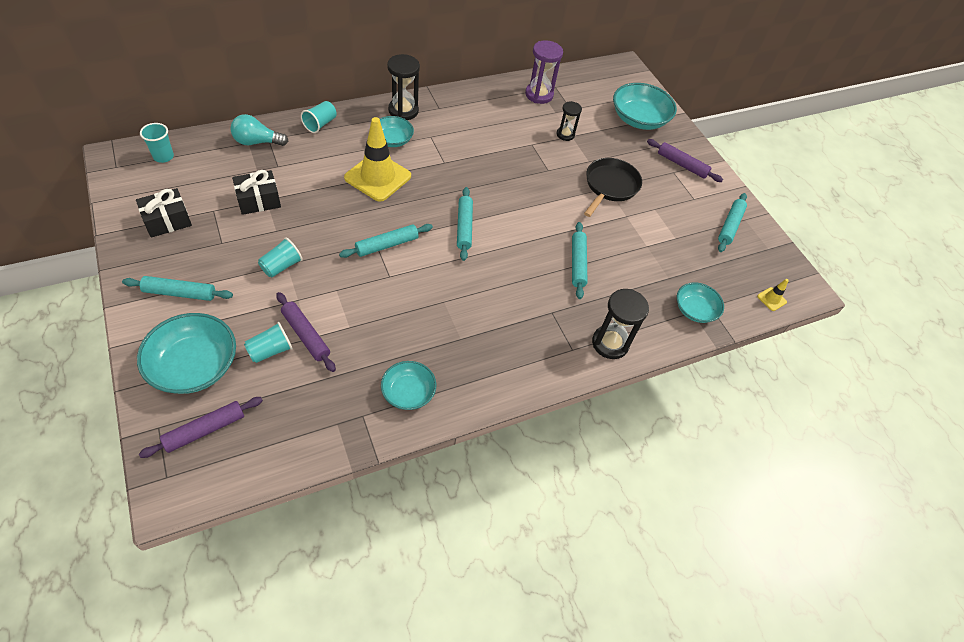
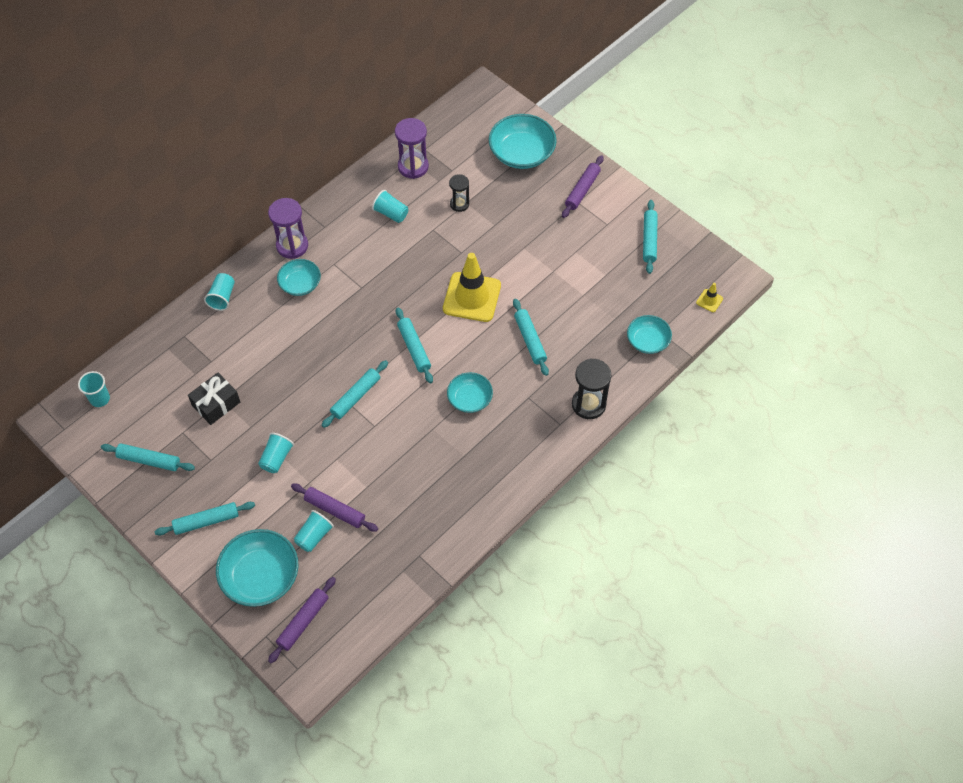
camera: 15 degrees left, 5 degrees up
(167, 220) = (149, 460): black gift -> turquoise rolling pin
(257, 142) = (175, 344): turquoise light bulb -> none
(378, 177) = (309, 331): yellow traffic cone -> yellow traffic cone (472, 297)
(403, 111) = (292, 246): black hourglass -> purple hourglass
(408, 392) = (445, 521): turquoise bowl -> turquoise bowl (470, 399)
(501, 119) = (391, 213): none -> turquoise cup
(610, 186) = (525, 245): black pan -> none
(682, 165) = (582, 190): purple rolling pin -> purple rolling pin turned 75 degrees counterclockwise

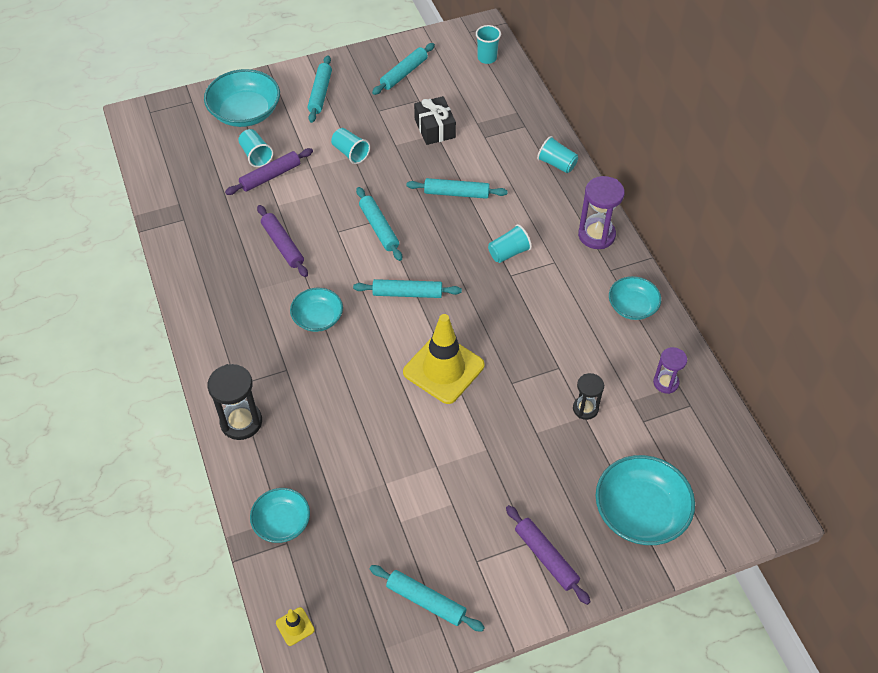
camera: 115 degrees right, 5 degrees down
(300, 284) = (541, 227): turquoise bowl -> turquoise bowl (632, 306)
(303, 621) = (185, 126): purple rolling pin -> purple rolling pin (283, 245)
(391, 213) = (601, 336): turquoise cup -> turquoise cup (508, 252)
(413, 166) = (666, 383): purple hourglass -> purple hourglass, size x0.62
(530, 340) = (355, 401): turquoise rolling pin -> turquoise rolling pin (456, 193)

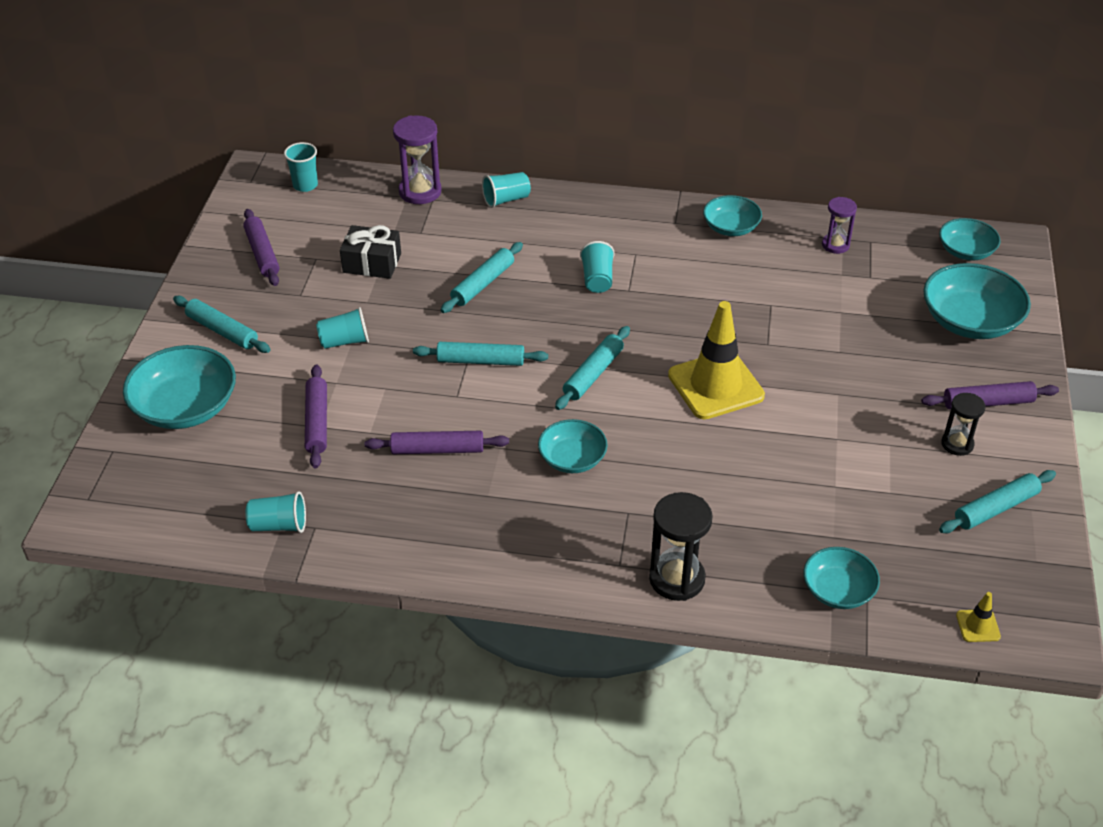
camera: 60 degrees left, 10 degrees down
(256, 155) = (269, 423): turquoise cup -> turquoise cup (279, 525)
(404, 73) = (262, 253): turquoise rolling pin -> purple rolling pin
(585, 408) = (832, 307): black hourglass -> black hourglass (957, 444)
(596, 235) = (624, 213): purple hourglass -> purple hourglass (420, 192)
(733, 479) = (966, 251): none -> turquoise bowl

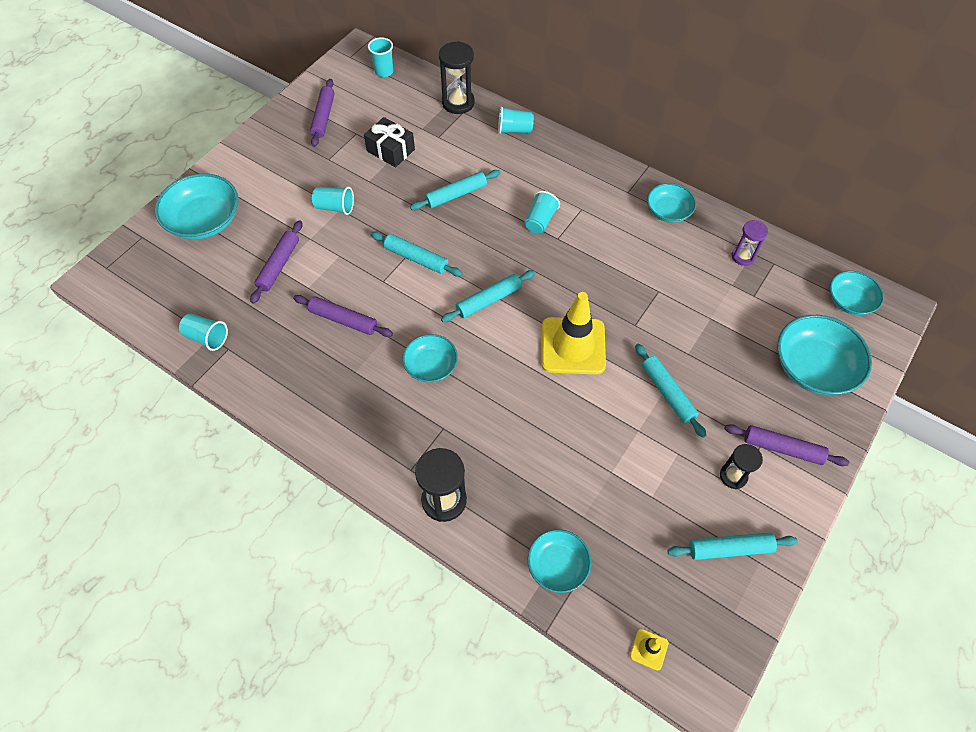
camera: 25 degrees right, 15 degrees up
(222, 331) = (262, 169): turquoise rolling pin -> turquoise rolling pin (667, 393)
(420, 192) = (458, 103): purple hourglass -> black hourglass

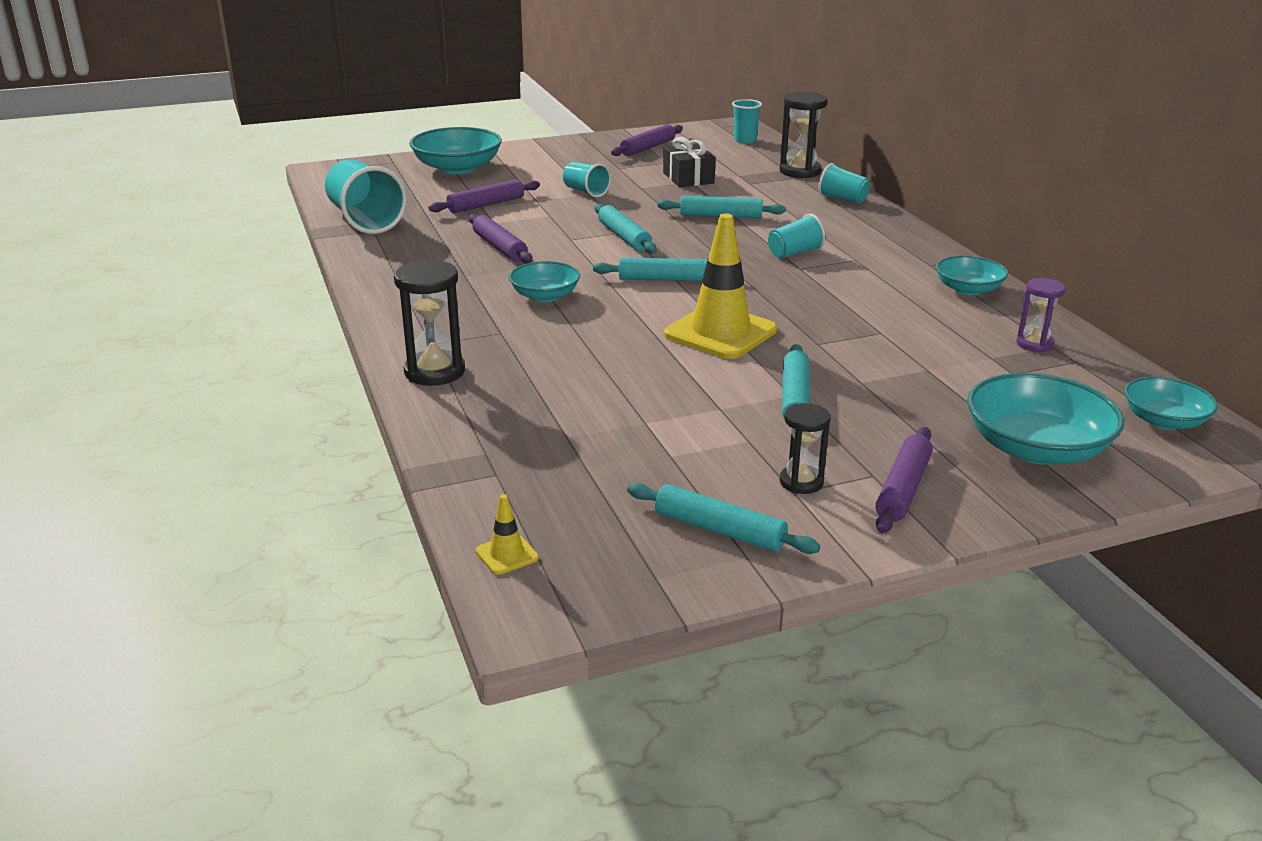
camera: 35 degrees right, 30 degrees down
(207, 337) = (365, 220): turquoise cup -> turquoise cup, size x1.87
(557, 565) = (489, 455): turquoise bowl -> none
(782, 449) = (902, 489): purple rolling pin -> purple rolling pin turned 60 degrees clockwise

